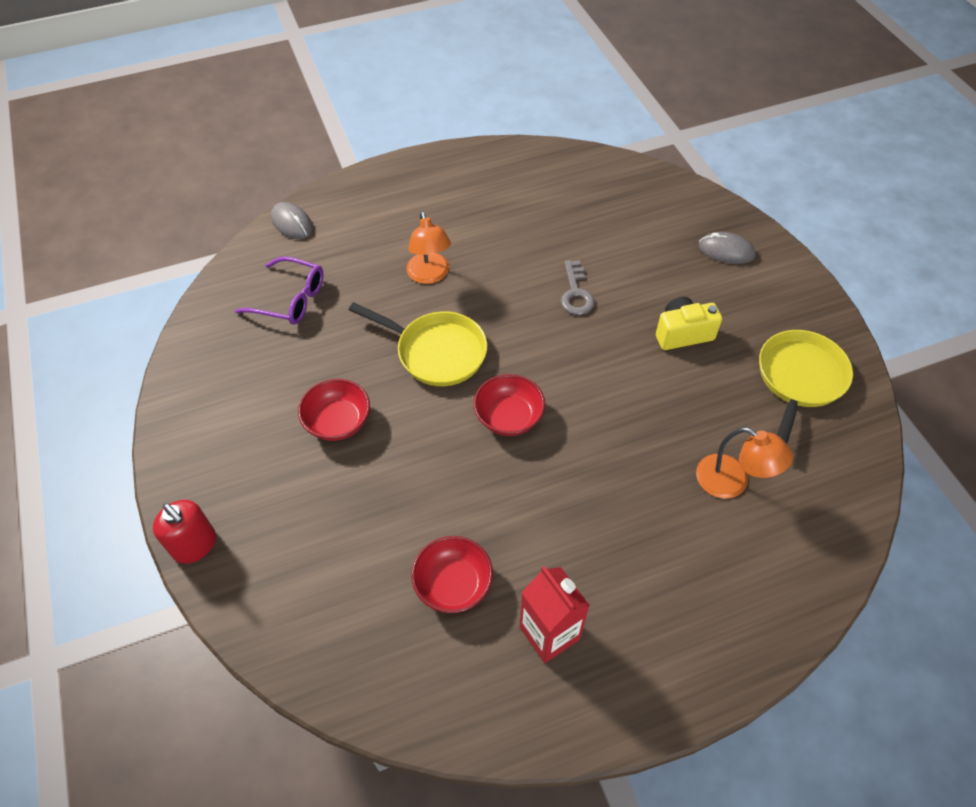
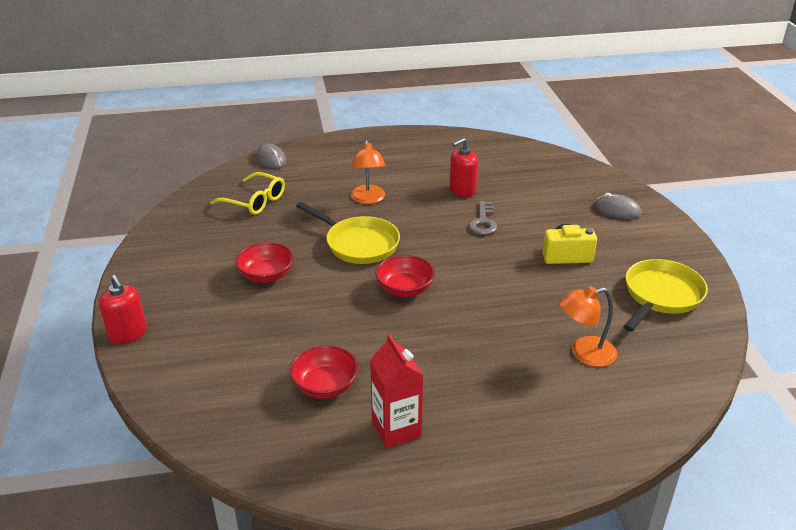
camera: 10 degrees right, 20 degrees down
(290, 299) = (254, 201): purple glasses -> yellow glasses
(539, 244) = (462, 190): none -> red soap dispenser
(732, 482) = (584, 353): orange lamp -> orange lamp turned 120 degrees clockwise

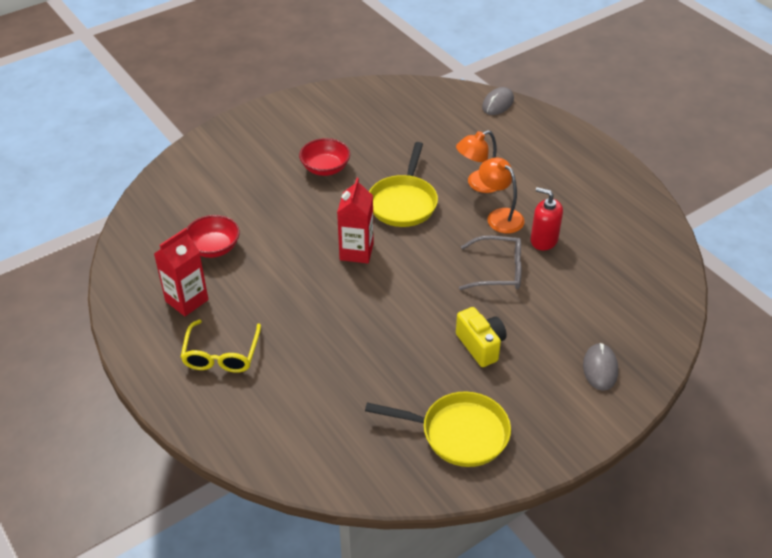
camera: 65 degrees right, 10 degrees up
(128, 334) = (219, 132): red soap dispenser -> none
(254, 201) = (423, 121): yellow glasses -> yellow glasses (221, 354)
(405, 289) = (356, 251): red bowl -> red carton
(483, 222) = (498, 271): grey key -> grey glasses
(584, 353) = (334, 391): orange lamp -> orange lamp (499, 216)

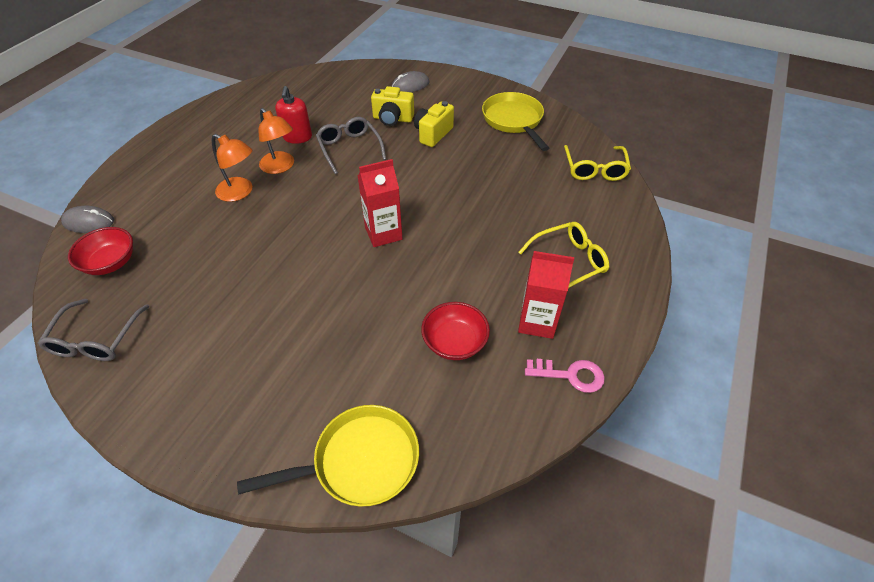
camera: 120 degrees left, 5 degrees up
(130, 294) = (570, 375): none -> pink key
(318, 457) = (594, 169): none -> yellow glasses
(325, 168) = (268, 313): red bowl -> red bowl (111, 263)
(368, 95) = (96, 339): none -> grey glasses
(403, 202) = (294, 230): yellow pan -> yellow pan (359, 461)
(499, 216) = (280, 167): orange lamp -> orange lamp turned 60 degrees counterclockwise
(533, 323) = (392, 119): none -> yellow camera

